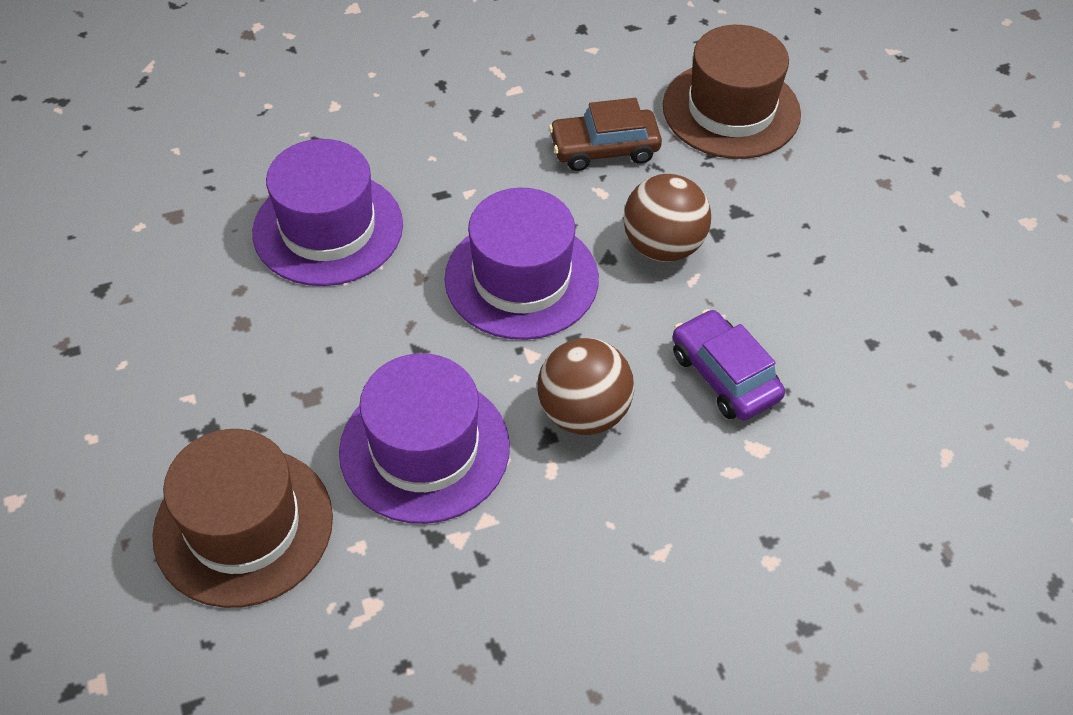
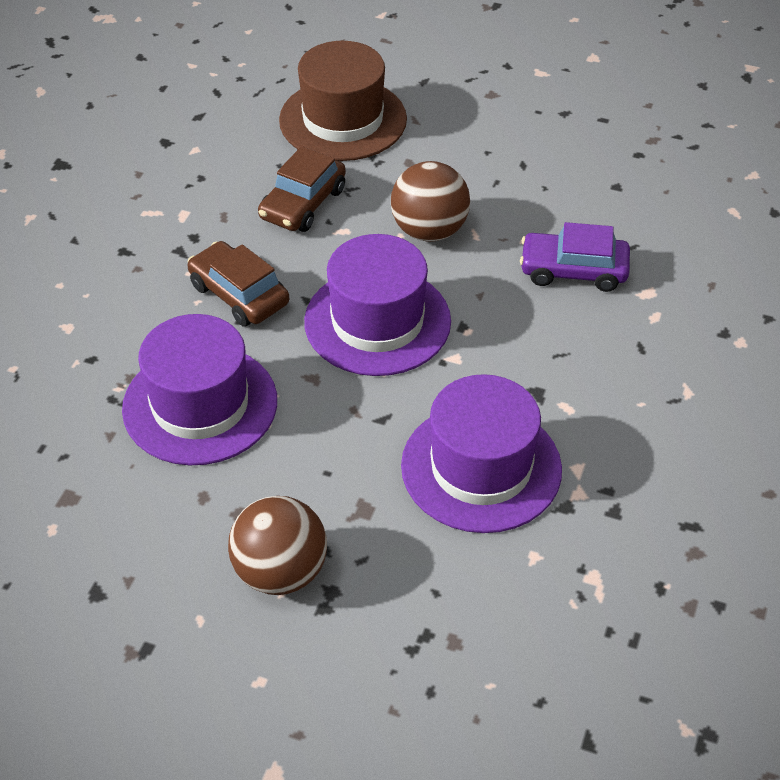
camera: 50 degrees left, 5 degrees down
(243, 526) = (450, 619): brown hat -> none
(464, 176) = (239, 294): none -> brown car
(583, 413) = (534, 361): brown ball -> brown ball (280, 572)

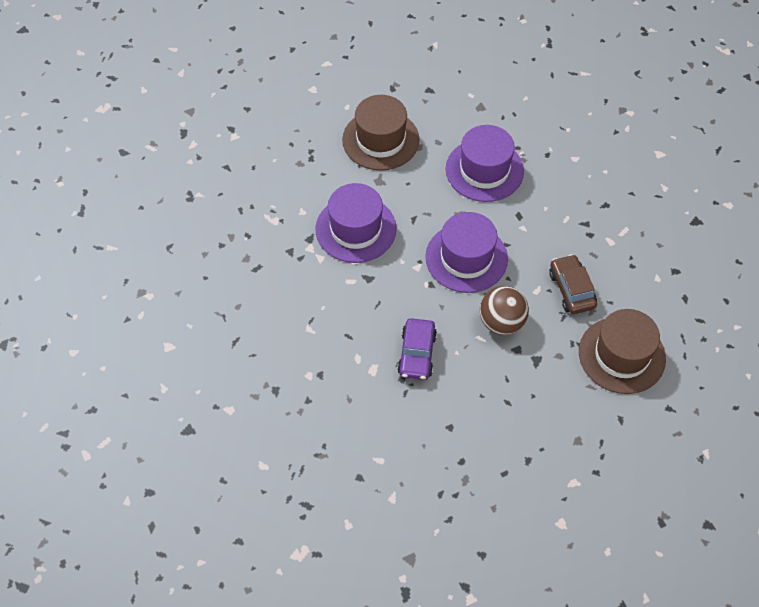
camera: 135 degrees right, 10 degrees up
(239, 294) = (534, 224): brown car -> none
(280, 572) = (380, 140): brown ball -> brown hat
(573, 270) = (417, 354): purple car -> purple car turned 135 degrees clockwise

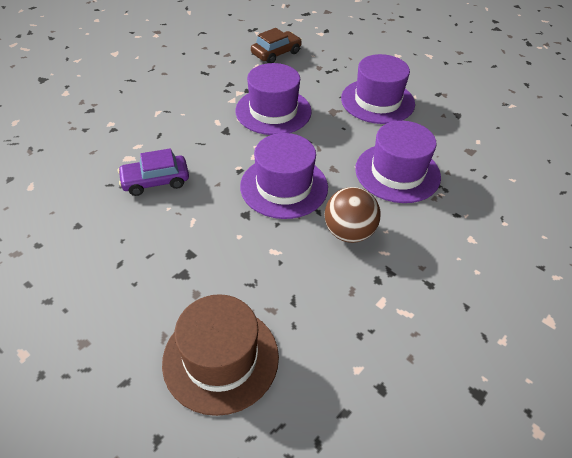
camera: 65 degrees right, 10 degrees down
(380, 140) = (377, 101): brown hat -> purple hat
(501, 322) = (219, 232): brown ball -> brown ball (349, 232)
(571, 289) = (291, 282): brown car -> brown car (276, 53)

